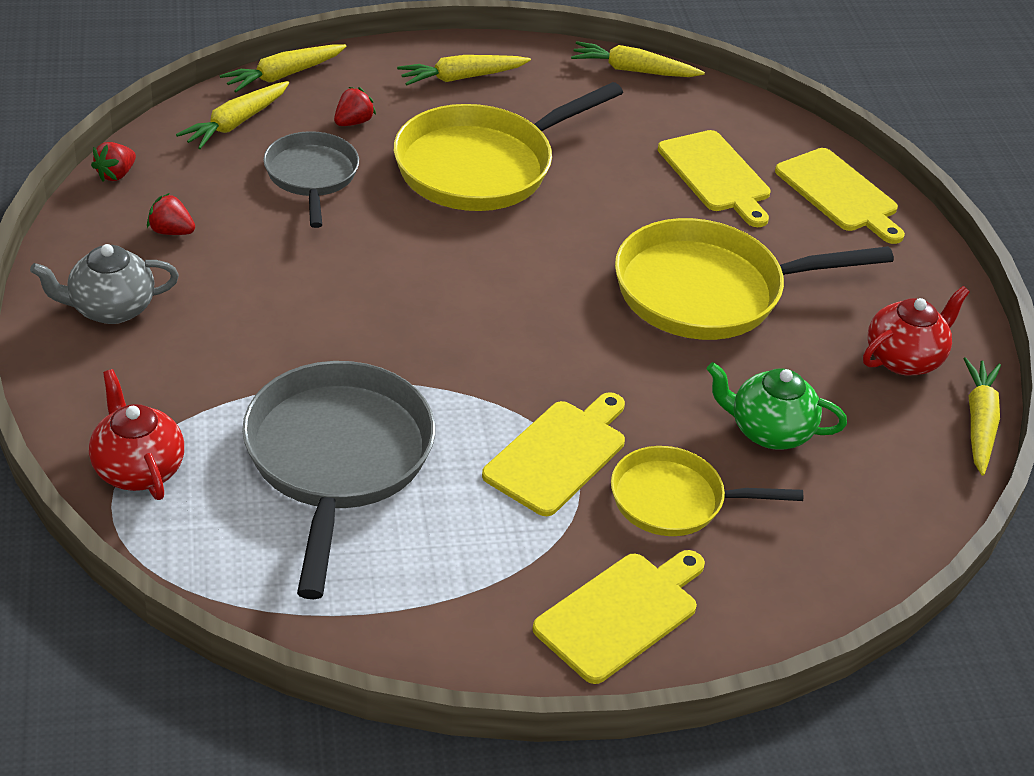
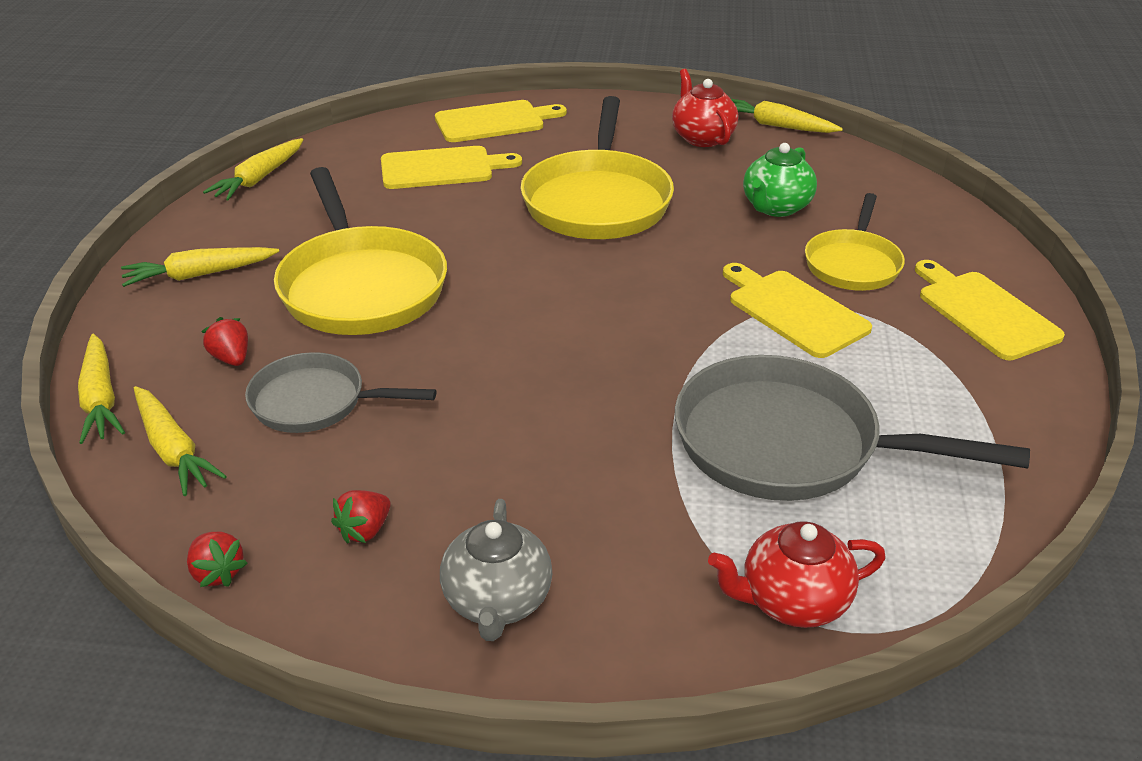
camera: 70 degrees left, 5 degrees down
(462, 78) = (200, 275): yellow carrot -> yellow carrot turned 75 degrees clockwise

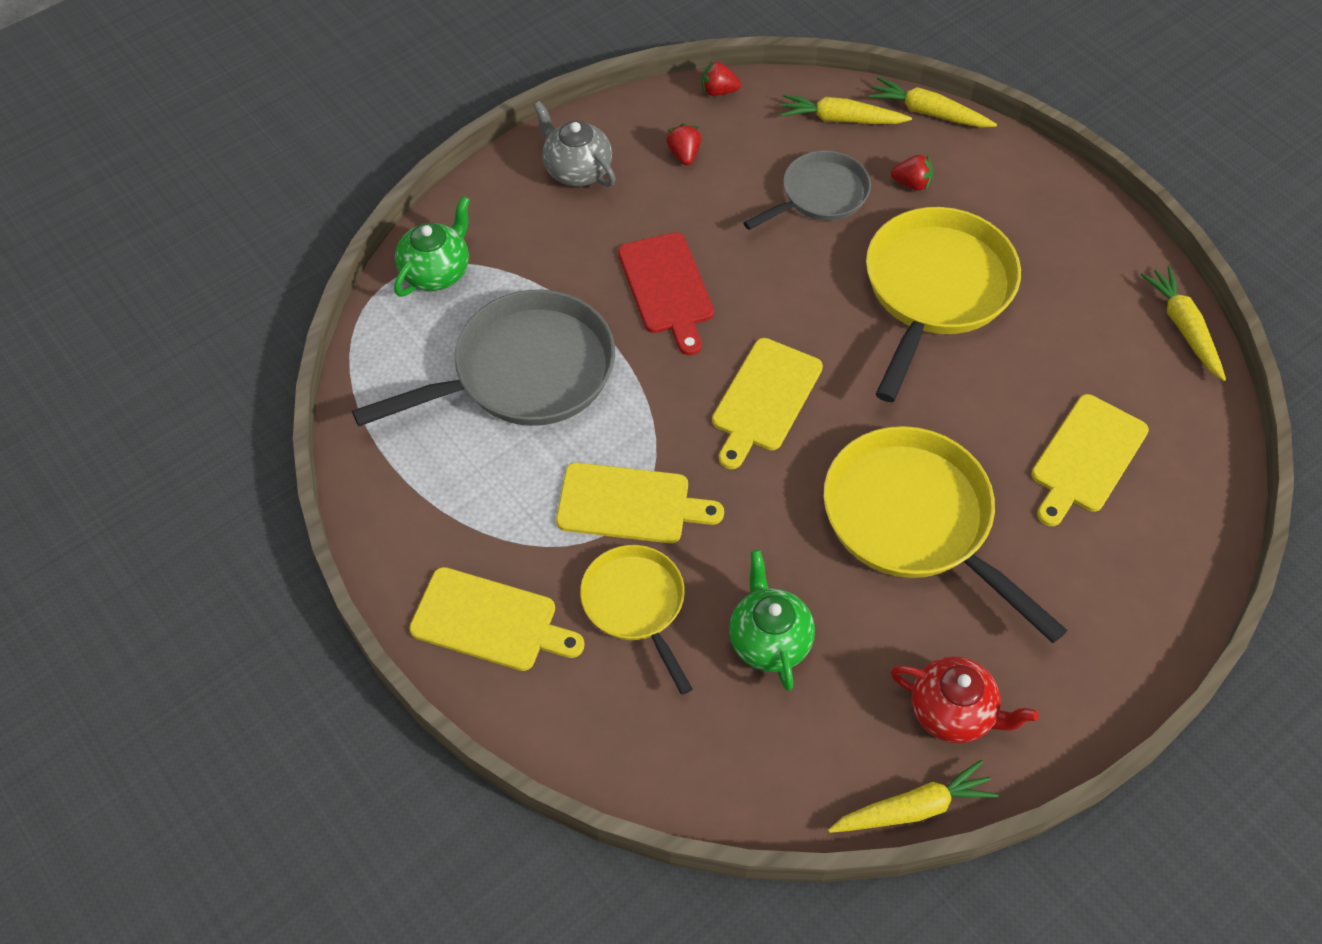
camera: 135 degrees right, 20 degrees up
(200, 275) = (1043, 218): yellow carrot -> none
(361, 286) = (935, 290): yellow pan -> yellow pan turned 90 degrees clockwise
(494, 121) = (1155, 567): yellow cutting board -> yellow cutting board (764, 399)
(565, 423) = (667, 288): none -> red cutting board
(792, 601) = (437, 272): red teapot -> green teapot

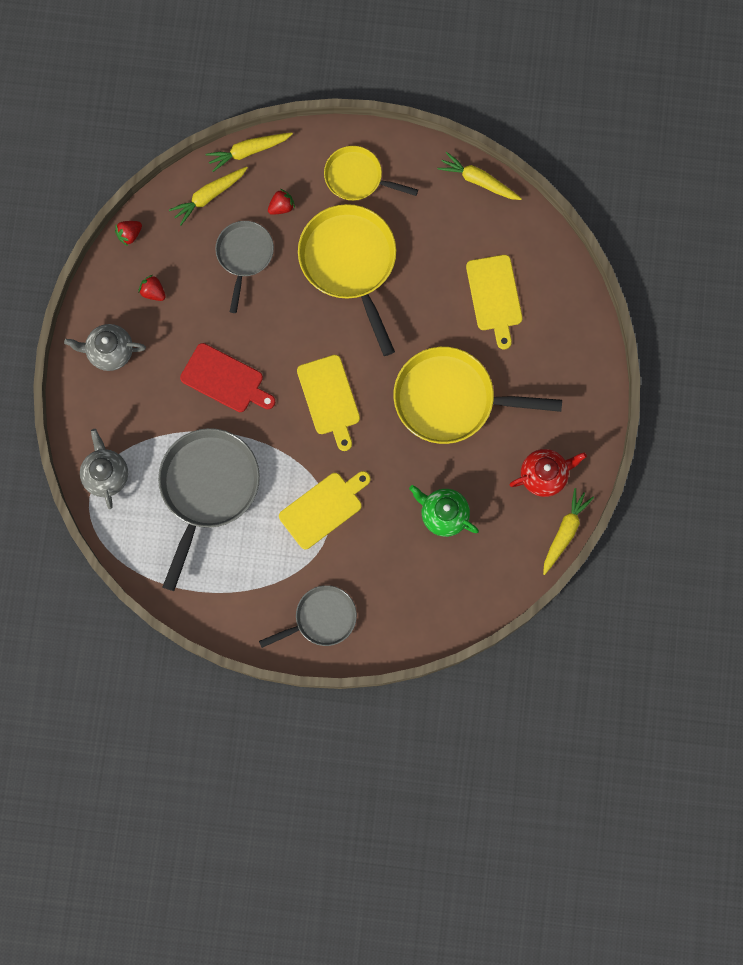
camera: 45 degrees left, 20 degrees up
(437, 272) = (106, 475): green teapot -> grey teapot
(490, 621) = (321, 618): yellow cutting board -> grey pan
(636, 605) = (374, 552): yellow pan -> yellow pan (357, 177)

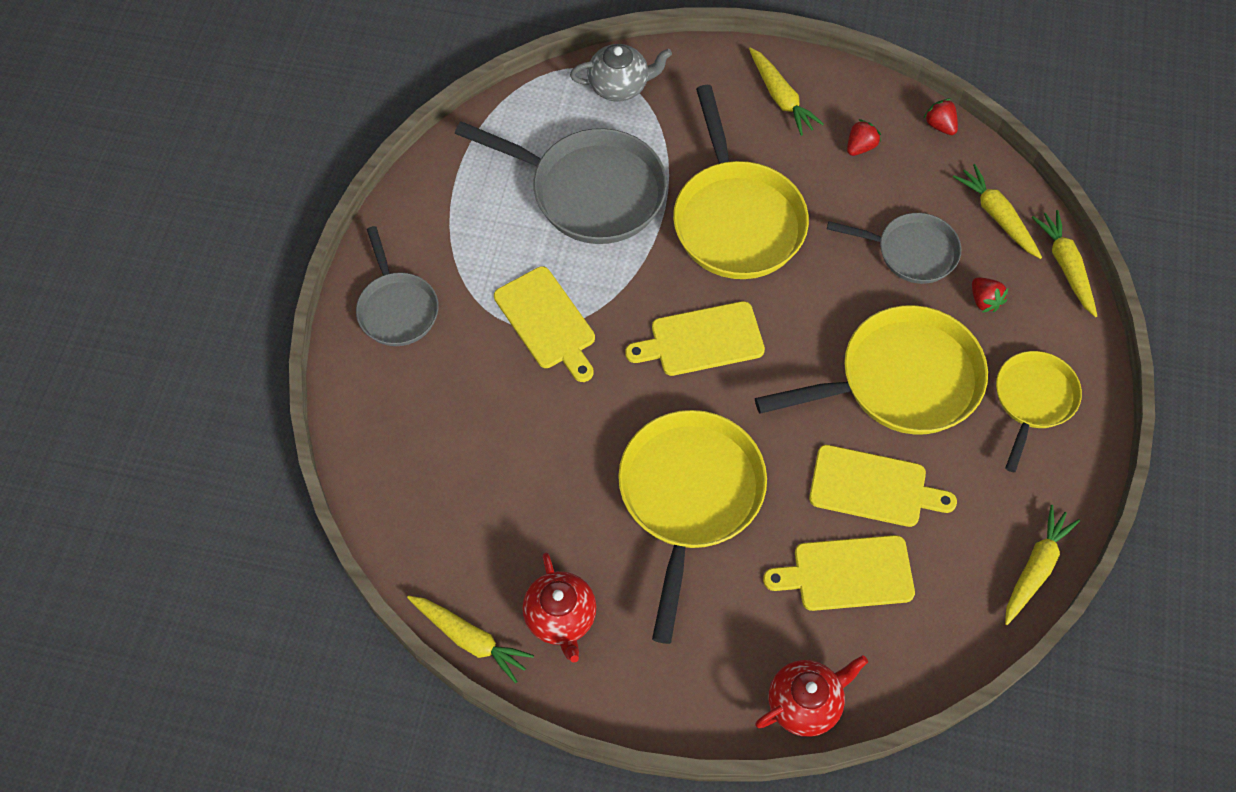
camera: 95 degrees right, 15 degrees down
(109, 352) = (780, 97): grey teapot -> yellow carrot
(225, 379) = (736, 219): red cutting board -> yellow pan
(432, 281) = (873, 487): none -> yellow cutting board
(443, 514) = (519, 471): green teapot -> none
(583, 320) = (805, 703): none -> red teapot

